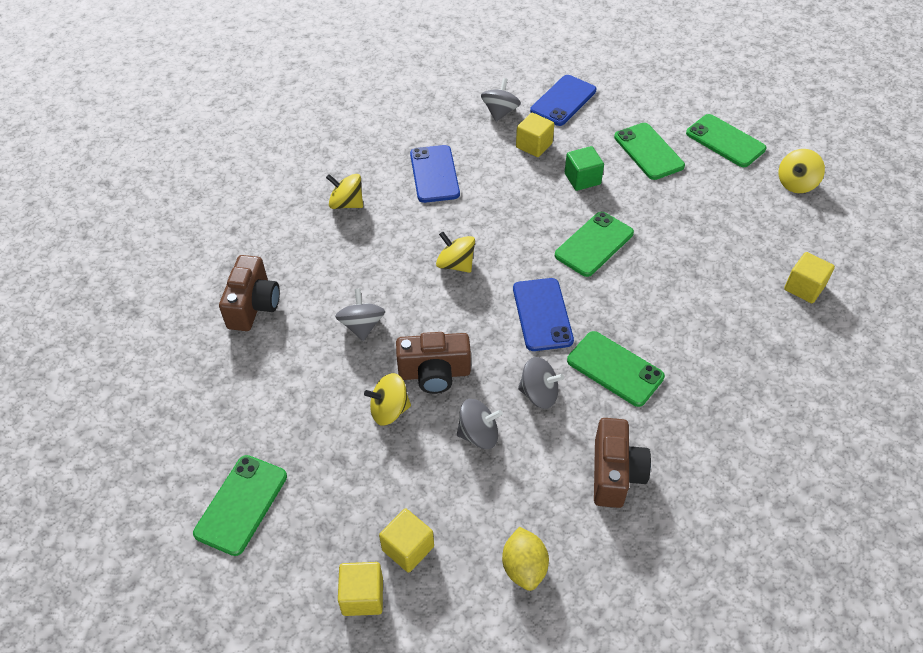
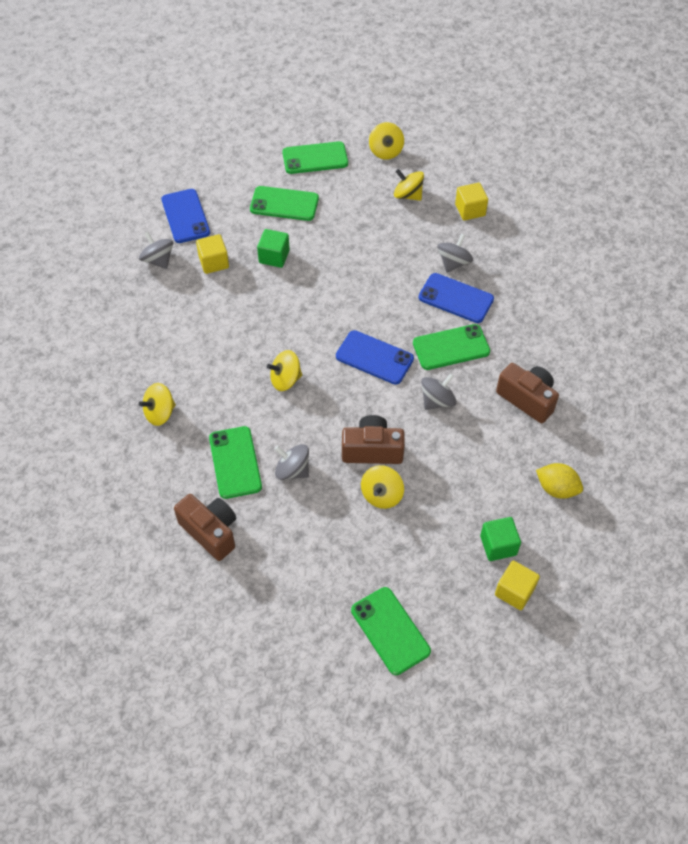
camera: 55 degrees left, 5 degrees up
(408, 548) = (498, 545): yellow cube -> green cube
(434, 174) = (183, 339): blue phone -> blue phone (456, 298)
(434, 373) = (372, 450): brown camera -> brown camera turned 120 degrees counterclockwise
(478, 434) = (442, 454): grey spinning top -> grey spinning top (453, 263)
(594, 244) = (340, 290): green phone -> green phone (235, 462)
(763, 229) = (408, 195): none -> yellow spinning top

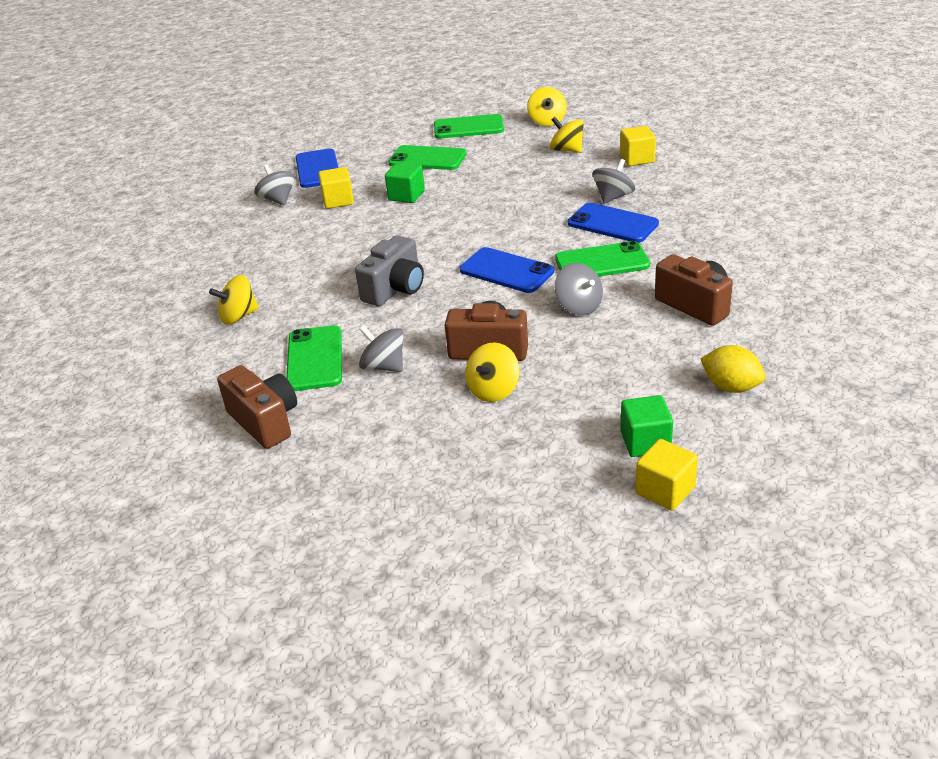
camera: 10 degrees right, 20 degrees down
(285, 380) = (395, 289): yellow spinning top -> grey camera
(390, 630) = (480, 528): green phone -> none
(437, 401) = (579, 306): grey spinning top -> grey spinning top turned 90 degrees clockwise

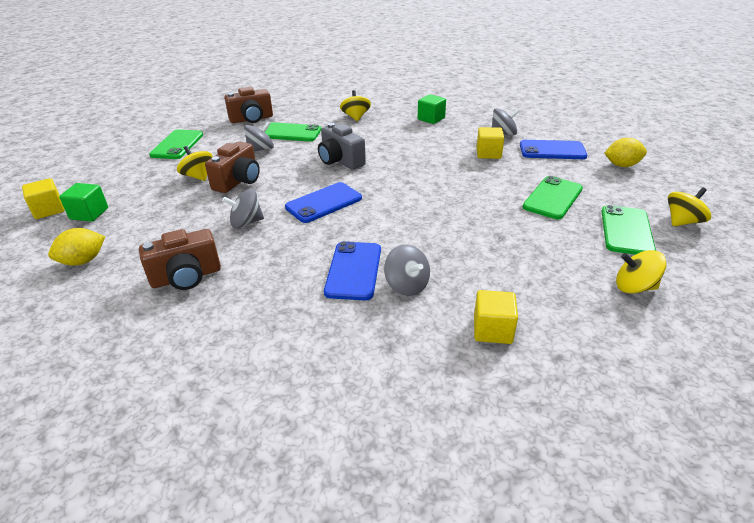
camera: 105 degrees right, 0 degrees up
(342, 136) = (621, 165): none -> yellow lemon
(406, 195) = (480, 180): green cube -> green cube (431, 119)
(567, 150) = (541, 282): yellow spinning top -> yellow spinning top (682, 221)
(602, 262) = (294, 248): green phone -> green phone (177, 145)
(612, 223) = (354, 270): blue phone -> blue phone turned 45 degrees counterclockwise

